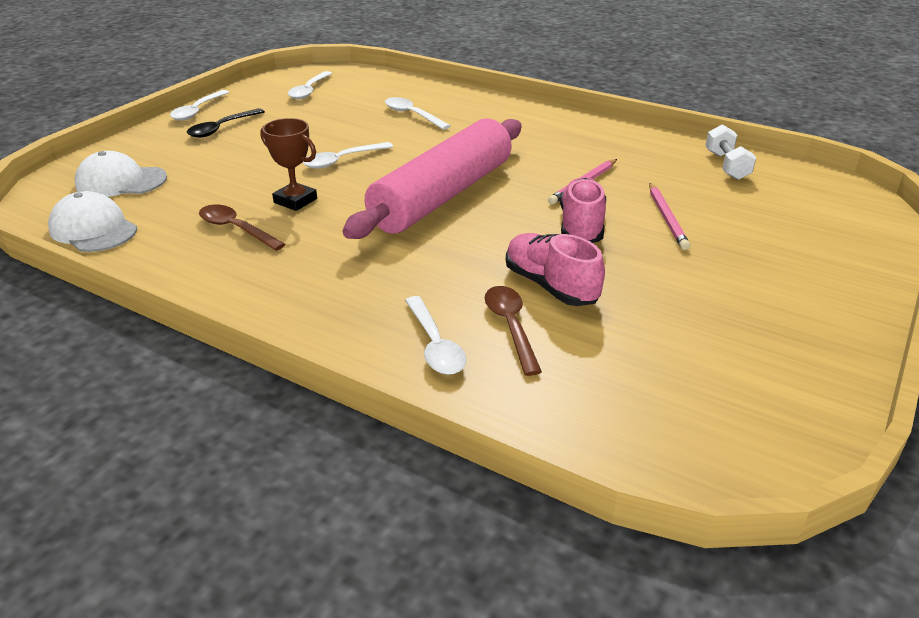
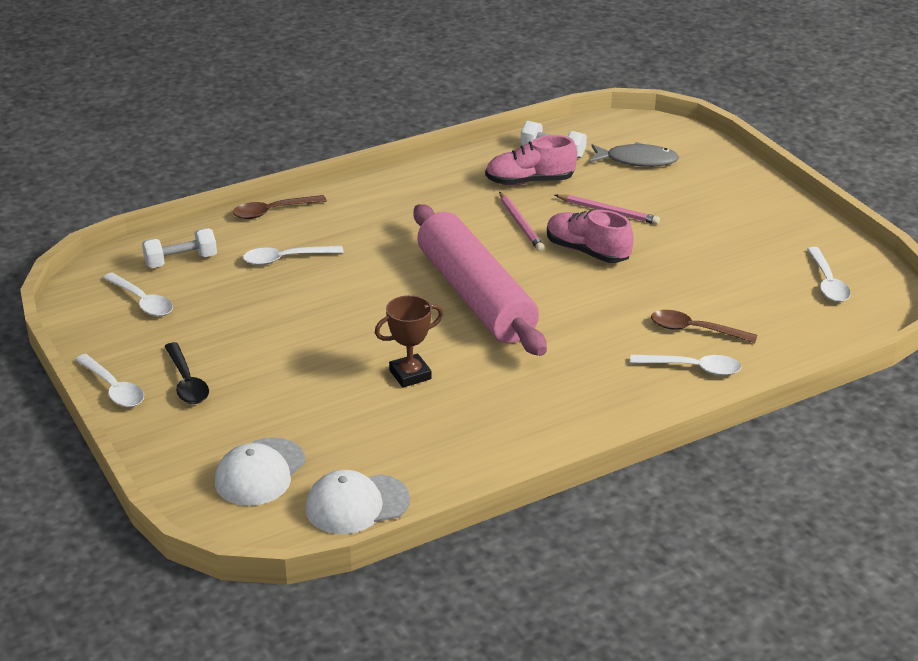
camera: 60 degrees left, 0 degrees up
(236, 229) = (435, 419): brown spoon -> brown spoon (273, 211)
(342, 160) = (350, 327): white spoon -> white spoon (827, 282)
(371, 87) = (181, 261): none -> white dumbbell
(550, 286) = (658, 296): pink shoe -> pink shoe (530, 181)
(784, 208) = (637, 160): none -> grey fish

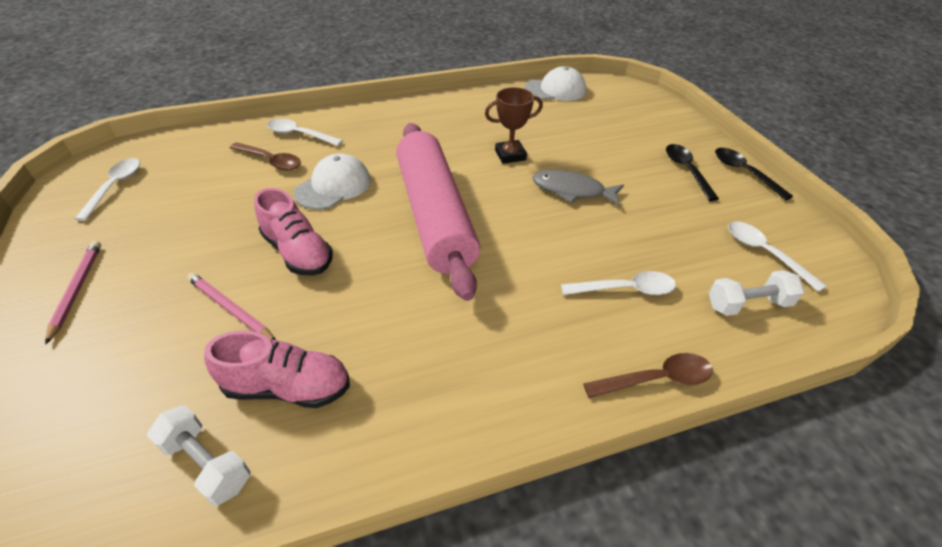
camera: 170 degrees left, 10 degrees up
(113, 388) = (744, 172): white spoon -> black spoon
(260, 472) = (616, 110): white cap -> white cap (333, 186)
(520, 224) = (345, 304): pink pencil -> pink pencil (77, 290)
(637, 160) = (103, 413): grey fish -> grey fish (572, 190)

